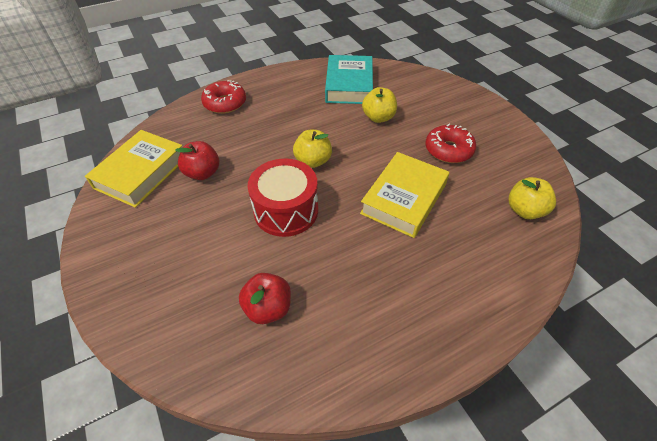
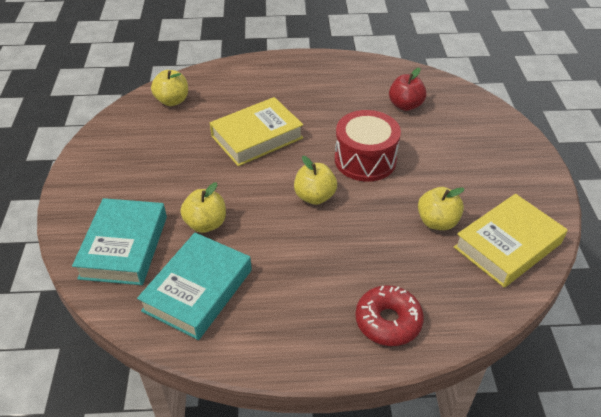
camera: 155 degrees left, 5 degrees down
(203, 173) = (437, 222): red apple -> yellow apple
(415, 90) = (124, 247): none -> turquoise book
(448, 150) = (173, 163): red donut -> none

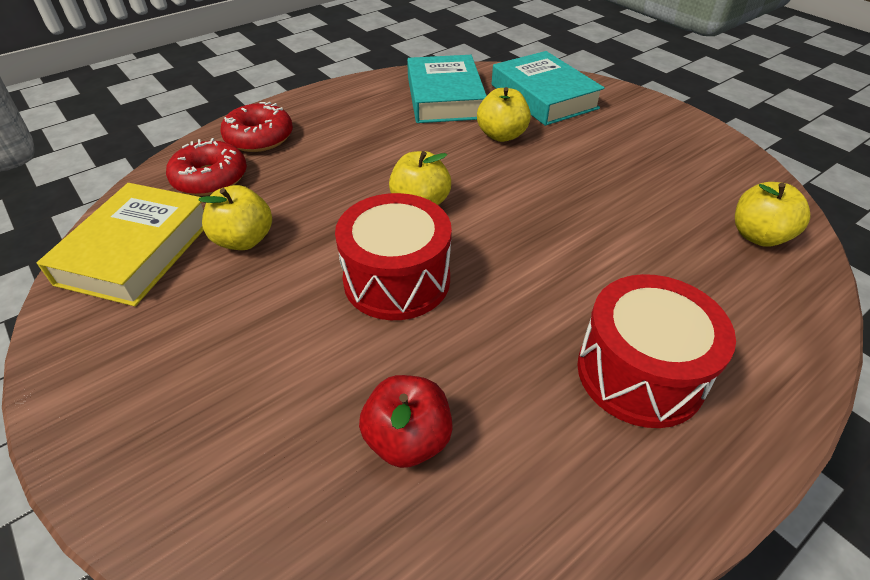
camera: 145 degrees right, 0 degrees up
(257, 137) = (576, 241): yellow book -> none
(300, 86) = (639, 373): none -> red drum
(444, 290) = (210, 178): none -> red donut

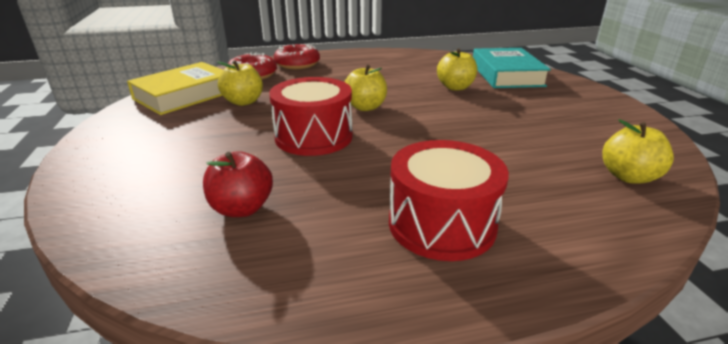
camera: 25 degrees right, 15 degrees down
(445, 97) = (432, 65): turquoise book -> none

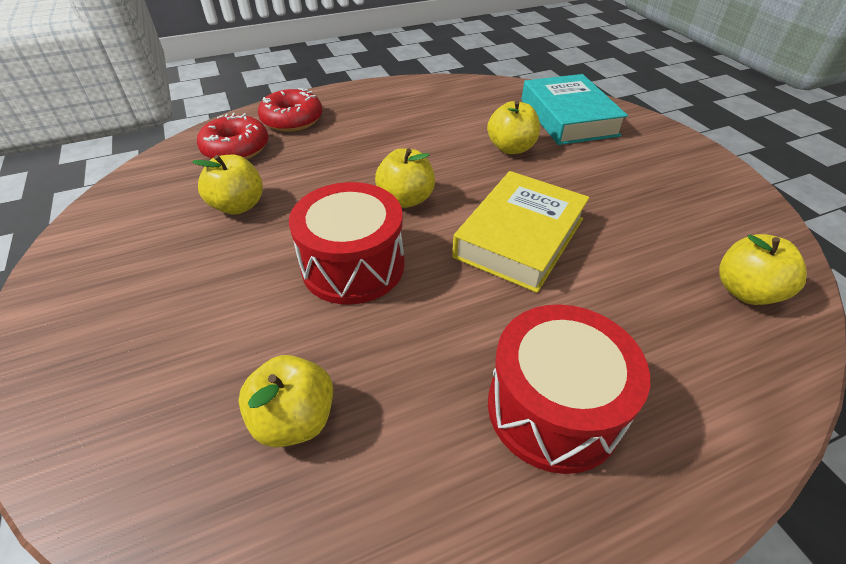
camera: 10 degrees left, 15 degrees up
(185, 95) = (149, 200): yellow book -> yellow book (520, 238)
(242, 208) = (295, 419): red apple -> yellow apple

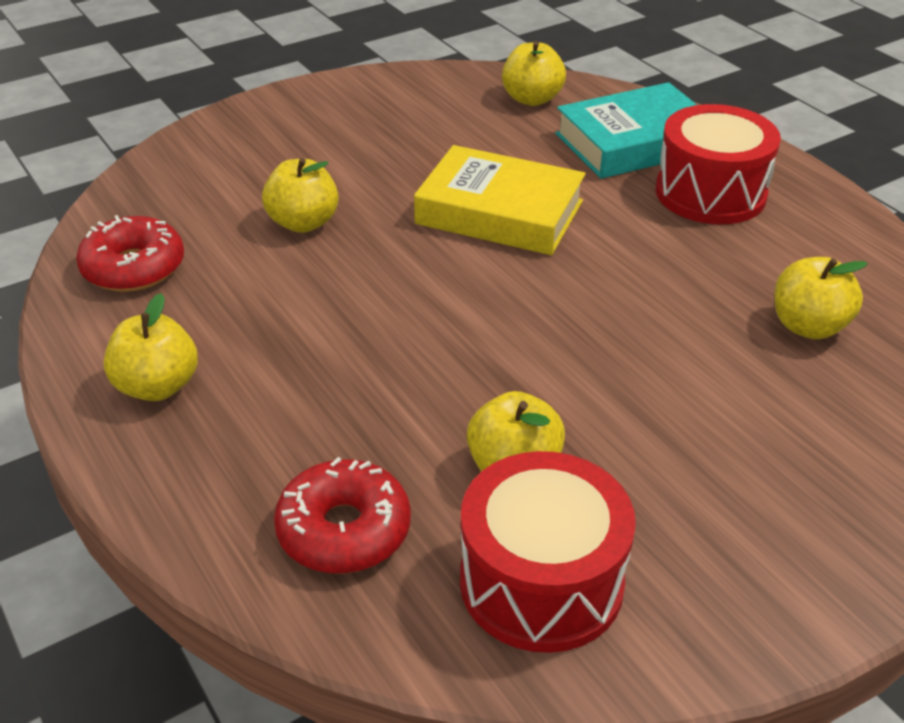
camera: 100 degrees left, 5 degrees down
(292, 120) = (225, 478): red donut -> red donut (134, 268)
(353, 266) = (595, 326): red drum -> red drum (541, 582)
(406, 199) = (449, 302): yellow apple -> yellow apple (157, 386)
(568, 117) = (210, 177): turquoise book -> turquoise book (634, 142)

